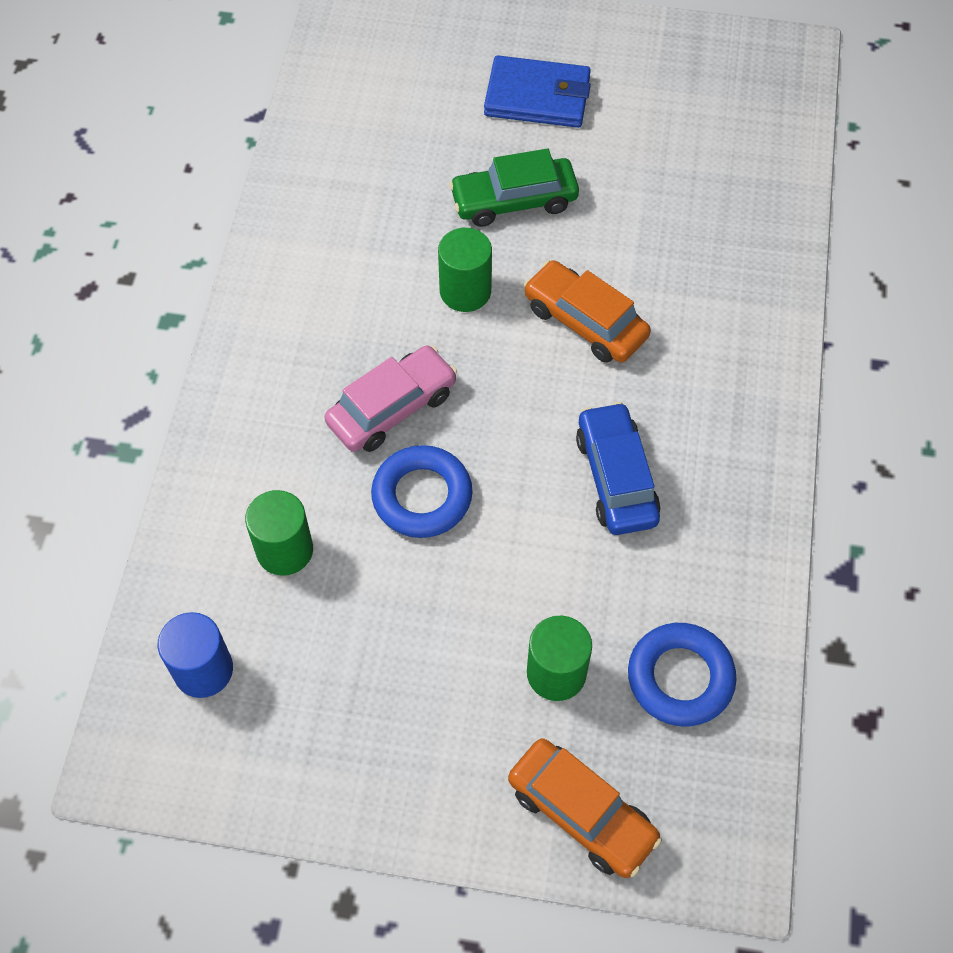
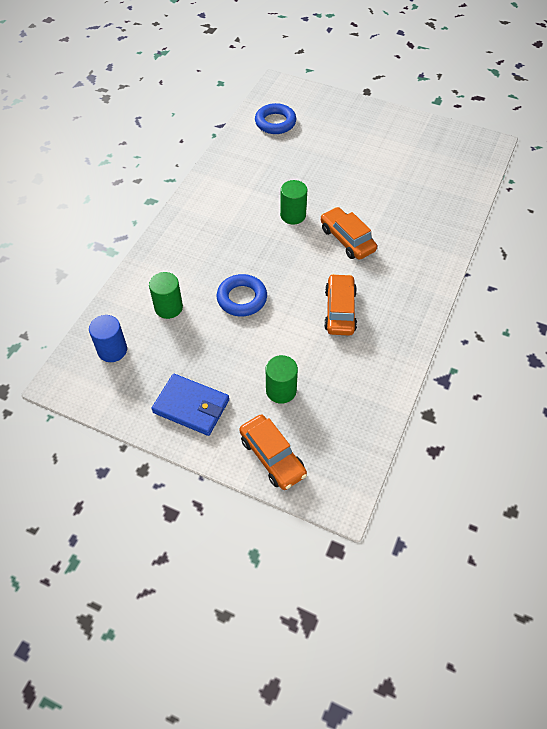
camera: 15 degrees right, 5 degrees down
(392, 408) = (240, 258): pink car -> none
(514, 201) = (329, 181): green car -> none
(537, 97) = (356, 140): blue wallet -> blue wallet (191, 406)
(616, 478) = (340, 310): blue car -> orange car
(680, 678) = (342, 407): blue ring -> blue ring (275, 122)

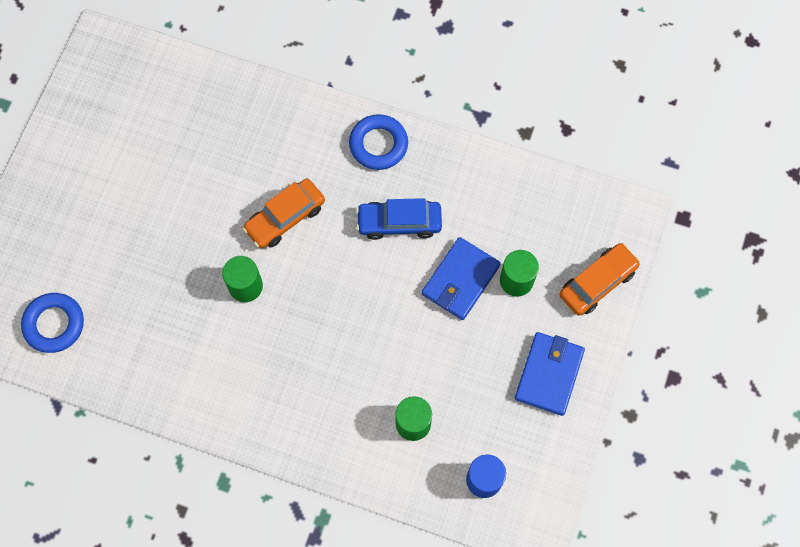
camera: 95 degrees left, 15 degrees up
(242, 298) = (391, 336): blue ring -> blue ring (378, 144)
(285, 349) = (460, 280): none -> blue wallet
(340, 310) = (399, 223): orange car -> blue car

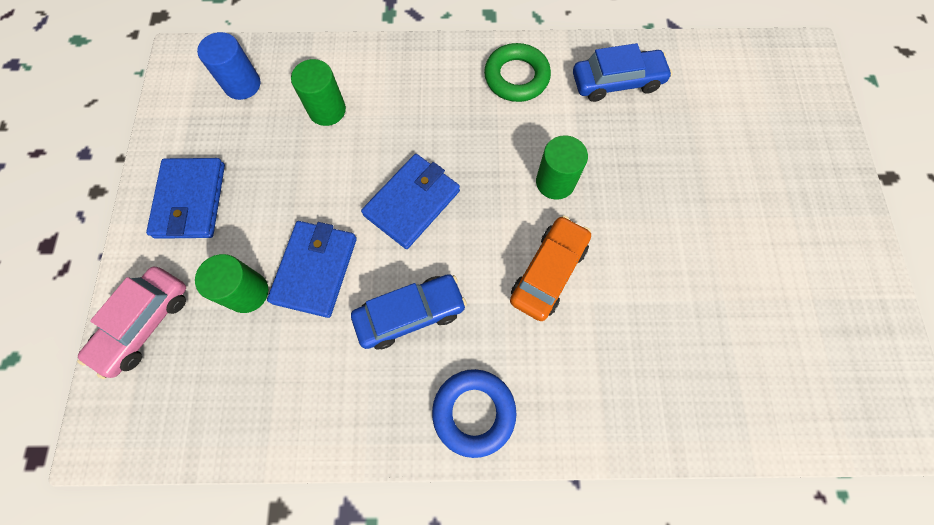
camera: 160 degrees right, 0 degrees up
(54, 324) = (723, 84): blue ring -> none
(145, 360) = (617, 82): none -> blue car
(231, 397) = (516, 77): none -> green ring
(368, 309) = (412, 203): none -> blue wallet
(597, 282) = (145, 324): orange car -> pink car

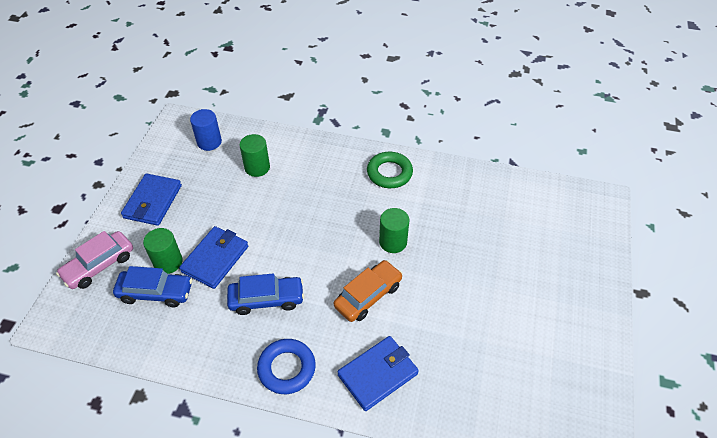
camera: 15 degrees right, 20 degrees down
(412, 203) = (292, 233): blue wallet -> blue wallet (378, 374)
(617, 82) = (458, 190): blue car -> blue car (156, 292)

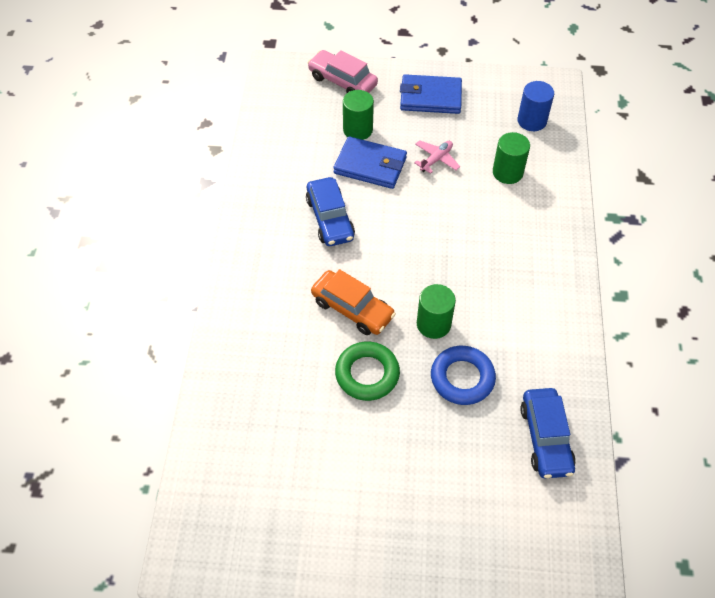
camera: 80 degrees right, 5 degrees up
(156, 292) = (320, 130): blue car -> blue car (545, 438)
(226, 210) = (436, 159): none -> pink plane
(287, 368) = (254, 251): blue ring -> blue ring (462, 378)
(378, 374) = (258, 330): blue wallet -> none
(389, 173) = (544, 307): green ring -> green ring (367, 374)

